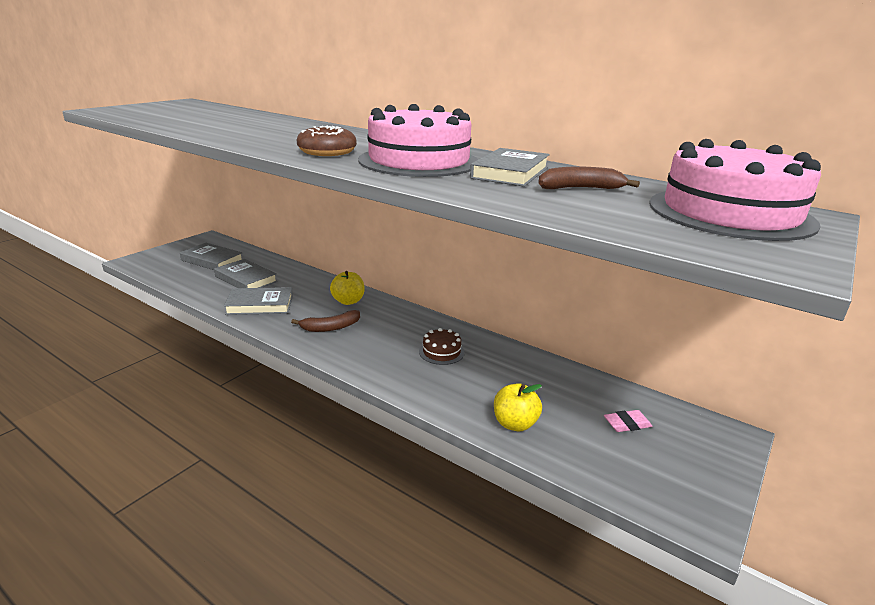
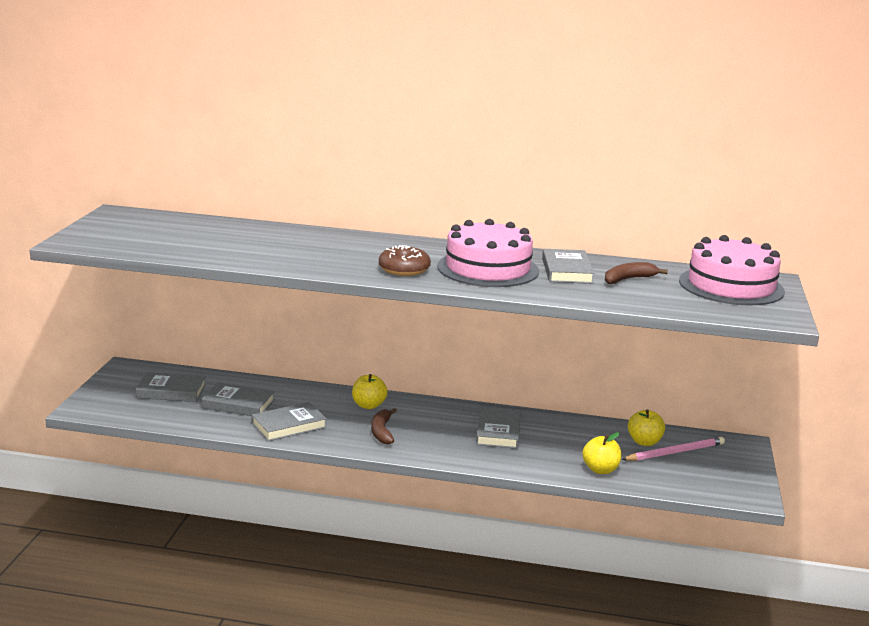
camera: 25 degrees left, 5 degrees down
(331, 327) = (382, 432): brown banana -> brown banana turned 135 degrees clockwise
(441, 352) = (498, 432): brown cake -> grey book
(597, 401) = (644, 442): none -> yellow apple
(627, 424) = (674, 452): pink eraser -> pink pencil

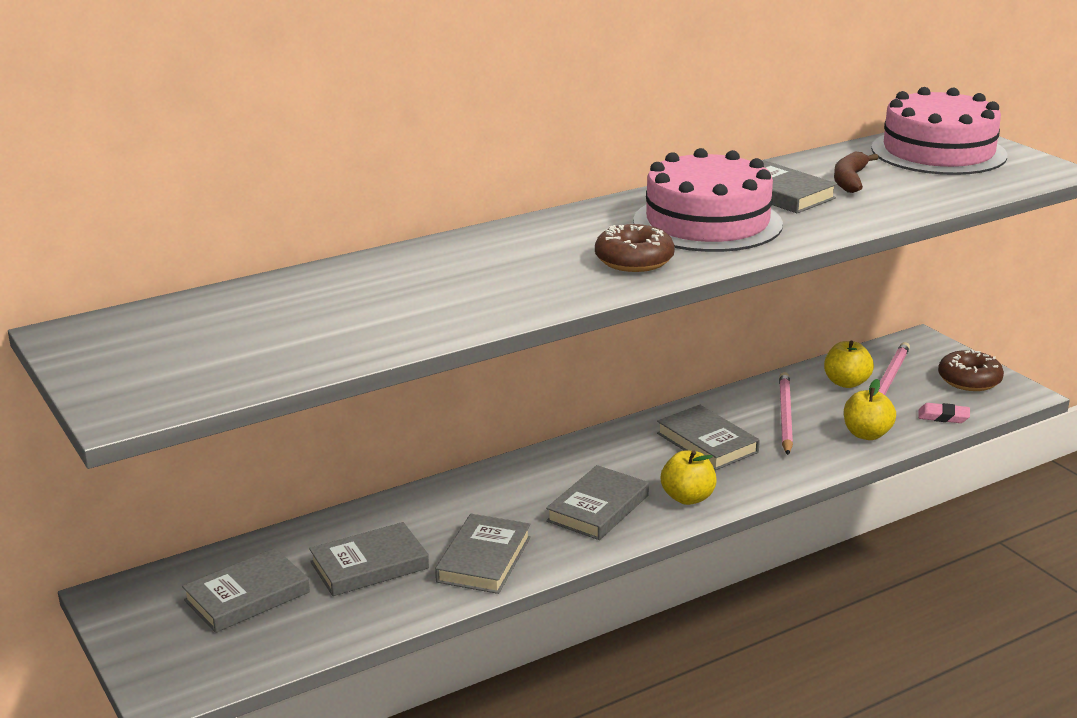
camera: 40 degrees left, 5 degrees up
(368, 405) = (523, 483): yellow apple -> yellow apple (687, 498)
(382, 432) = (598, 508): brown banana -> grey book
(569, 440) = (785, 416): none -> pink pencil
(670, 484) = (943, 417): none -> pink eraser
(731, 476) = (969, 380): none -> brown donut

